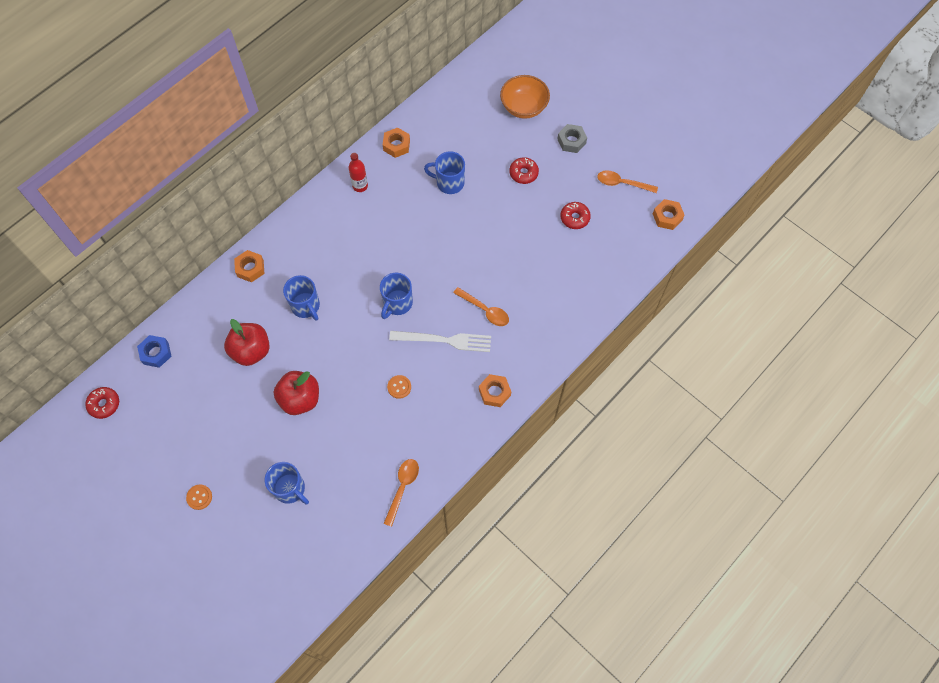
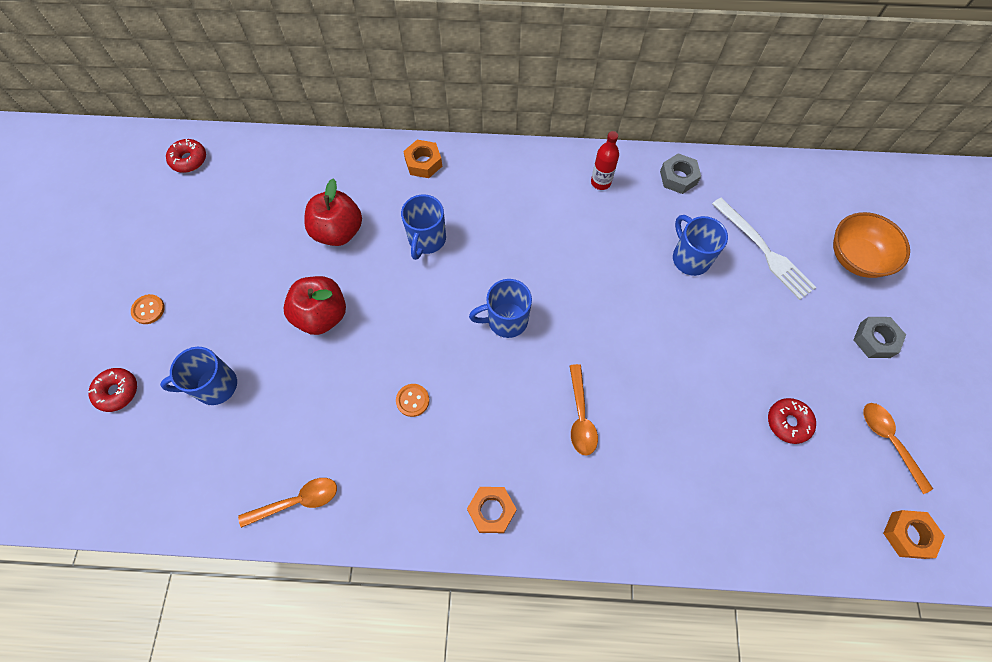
camera: 50 degrees right, 0 degrees up
(156, 353) = (271, 158): blue nut -> none
(290, 489) = (215, 386): blue mug -> blue mug turned 75 degrees clockwise
(396, 145) = (678, 177): orange nut -> grey nut
(444, 340) = (506, 403): white fork -> white fork (764, 250)
(523, 173) = (781, 322): red donut -> red donut (117, 391)

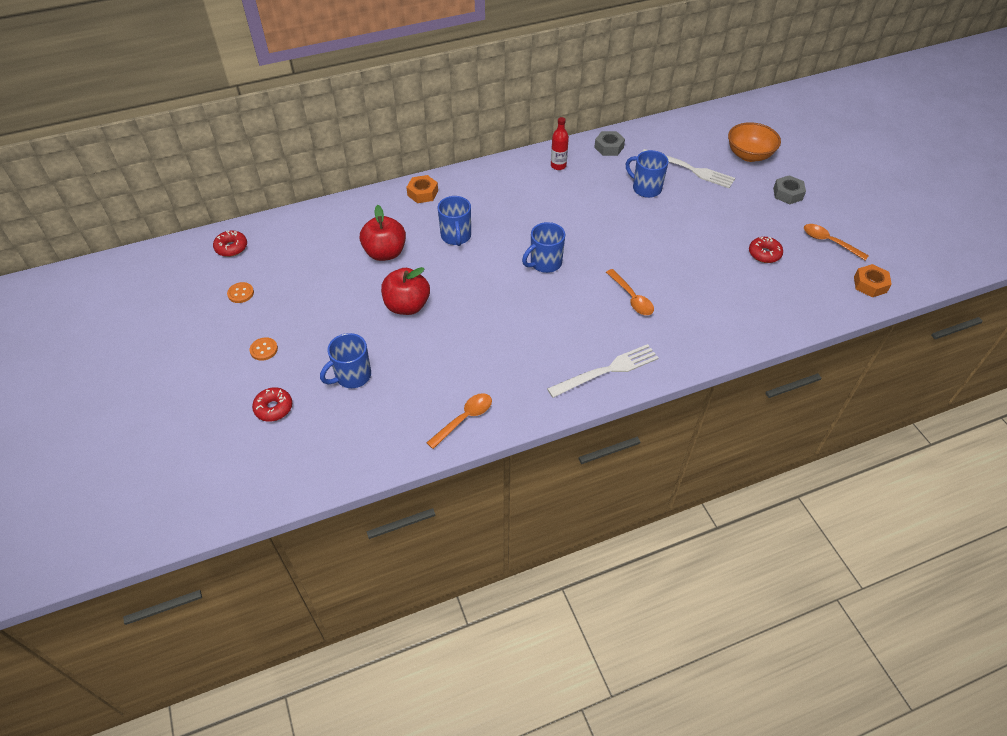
camera: 25 degrees left, 15 degrees down
(412, 400) = (509, 331): orange button -> orange button (241, 293)
(491, 510) = (607, 371): orange nut -> white fork

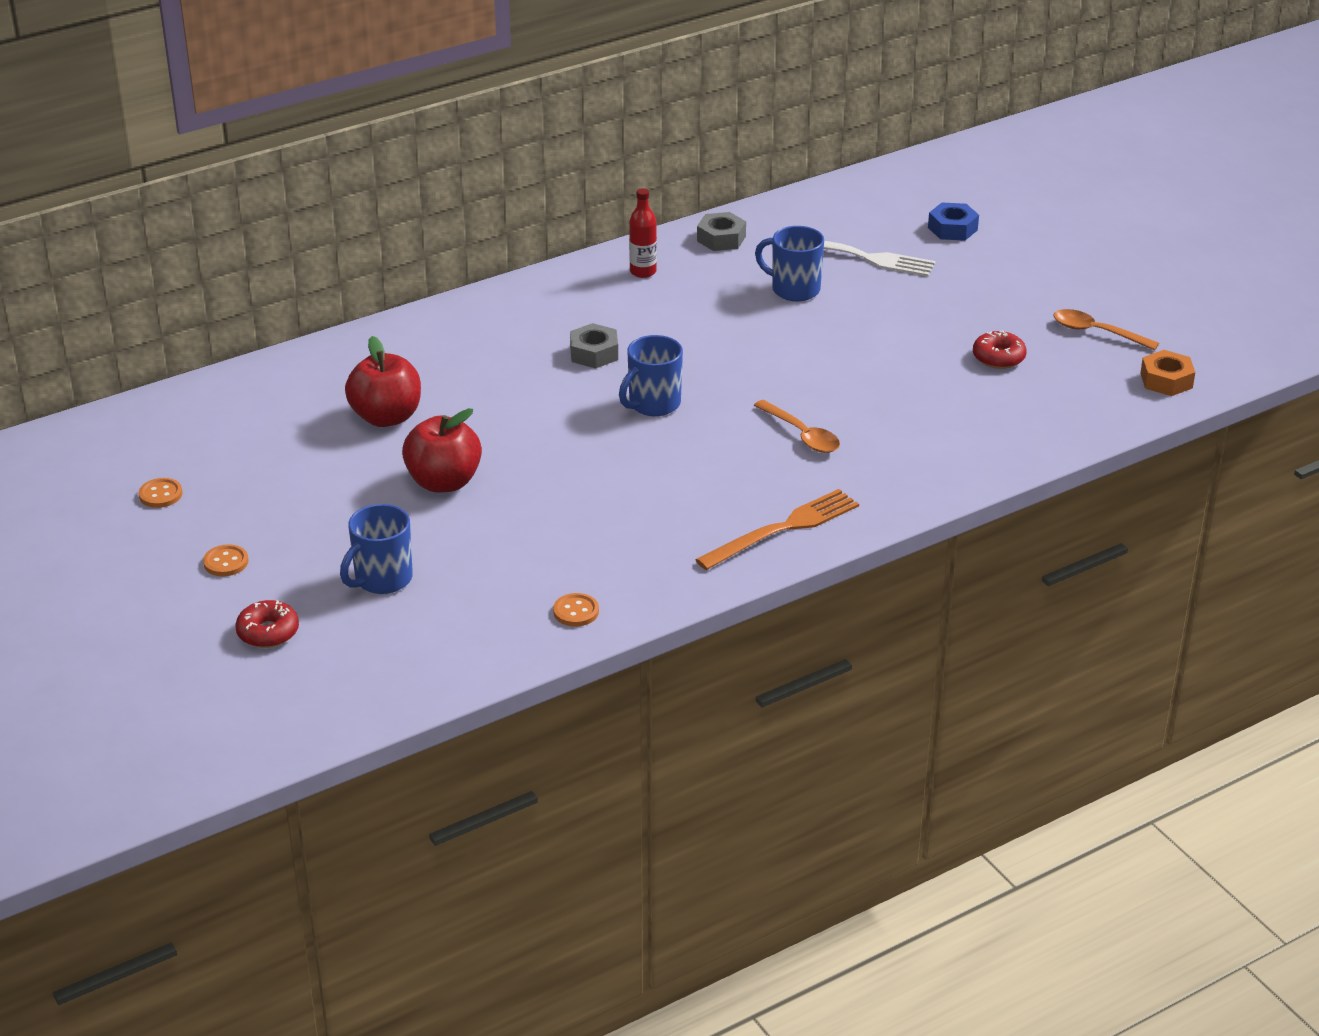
camera: 10 degrees left, 15 degrees down
(231, 247) = (122, 436): red donut -> none
(422, 193) = (425, 330): orange nut -> none
(456, 236) = (498, 384): blue mug -> none
(464, 419) = (576, 611): orange spoon -> orange button
(607, 371) = (783, 529): white fork -> orange fork
(749, 155) = (952, 229): orange bowl -> blue nut
(787, 194) = (1022, 275): grey nut -> grey nut (594, 353)

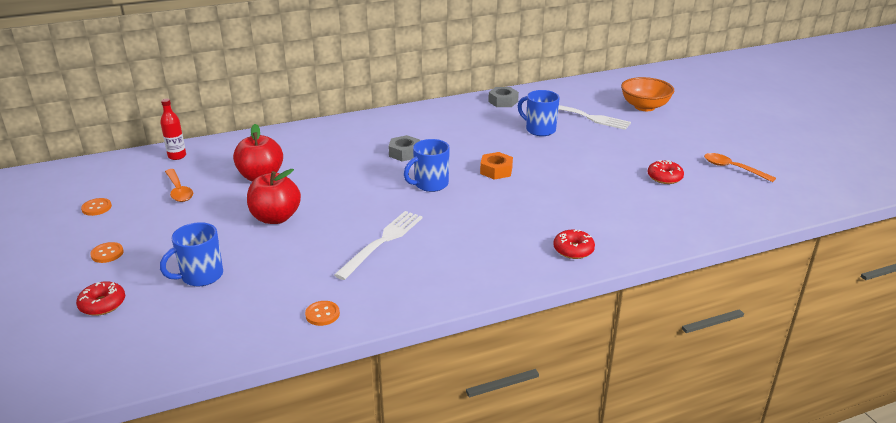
camera: 10 degrees right, 5 degrees down
(616, 503) = (382, 242): none -> white fork
(643, 272) = (451, 114): red bottle -> red bottle (177, 156)
(783, 529) = (492, 271): orange fork -> none
(801, 434) = (522, 211): orange spoon -> orange spoon (179, 190)
(886, 486) = (573, 250): none -> red donut
(952, 229) = (644, 107): blue nut -> orange bowl
(1166, 380) = (780, 201): orange nut -> orange nut (496, 170)

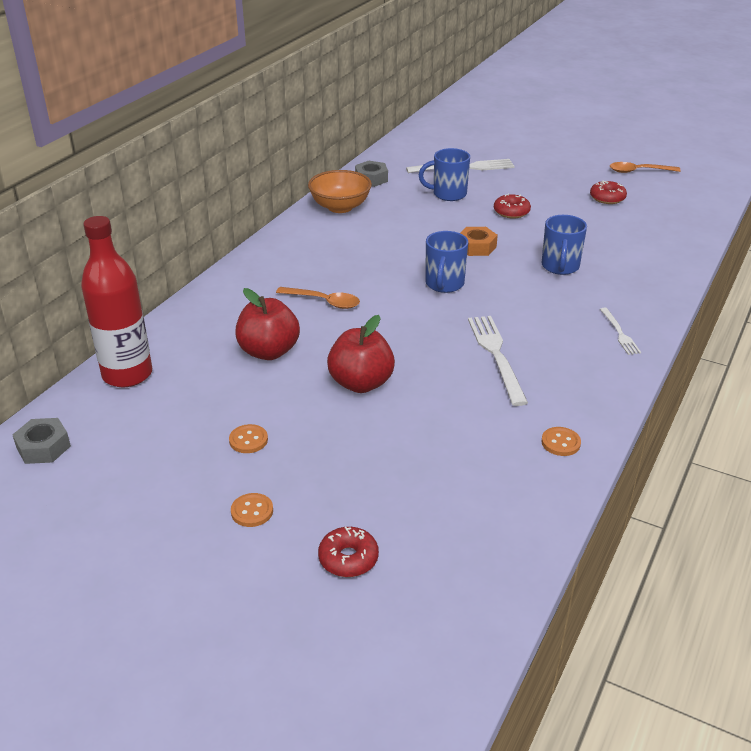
camera: 40 degrees left, 5 degrees up
(96, 208) = (140, 475): orange button -> orange button (248, 440)
(177, 156) = (127, 374): red bottle -> red bottle, size x1.97
(179, 190) = (203, 408): orange spoon -> orange spoon (323, 301)
(201, 276) = (394, 475): blue mug -> blue mug (560, 267)
(404, 153) = (369, 265): grey nut -> grey nut (43, 447)
(494, 270) = (619, 333): none -> white fork
(573, 250) = (643, 287): red donut -> red donut (511, 212)
(644, 107) = (495, 141): orange bowl -> orange bowl (340, 207)

